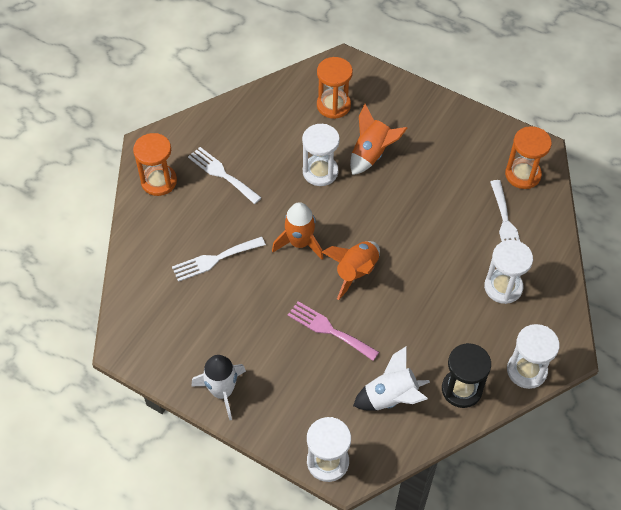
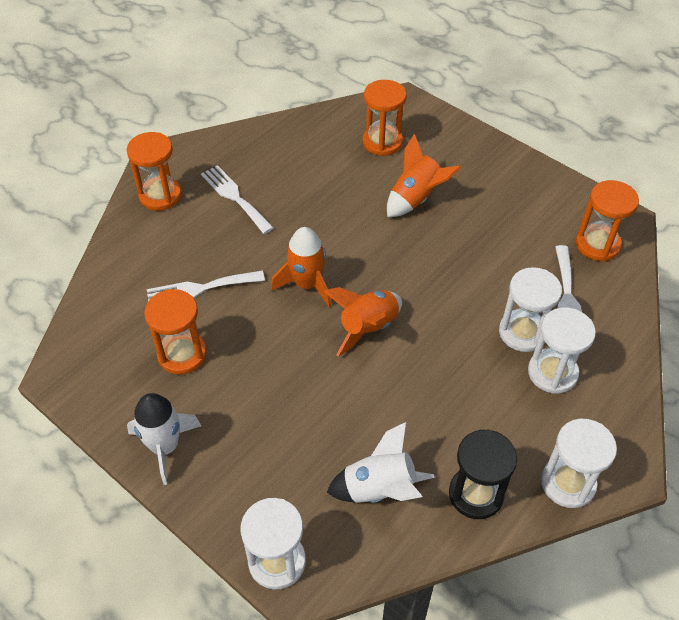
camera: 10 degrees right, 5 degrees down
(215, 316) = (182, 354): none -> orange hourglass
(320, 172) = (350, 210): white hourglass -> white hourglass (522, 332)
(329, 330) = (318, 391): pink fork -> none

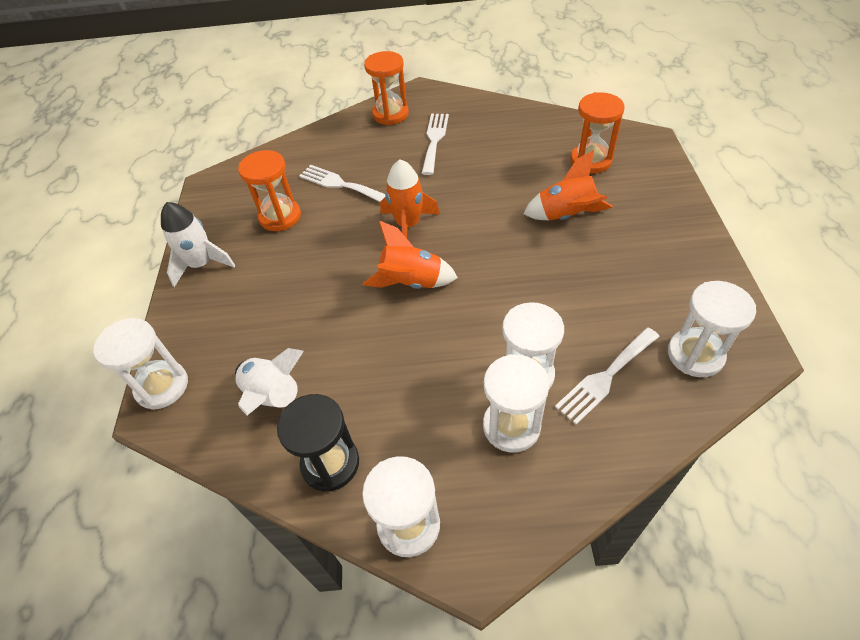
camera: 50 degrees right, 0 degrees up
(597, 244) = (695, 355): orange hourglass -> white hourglass

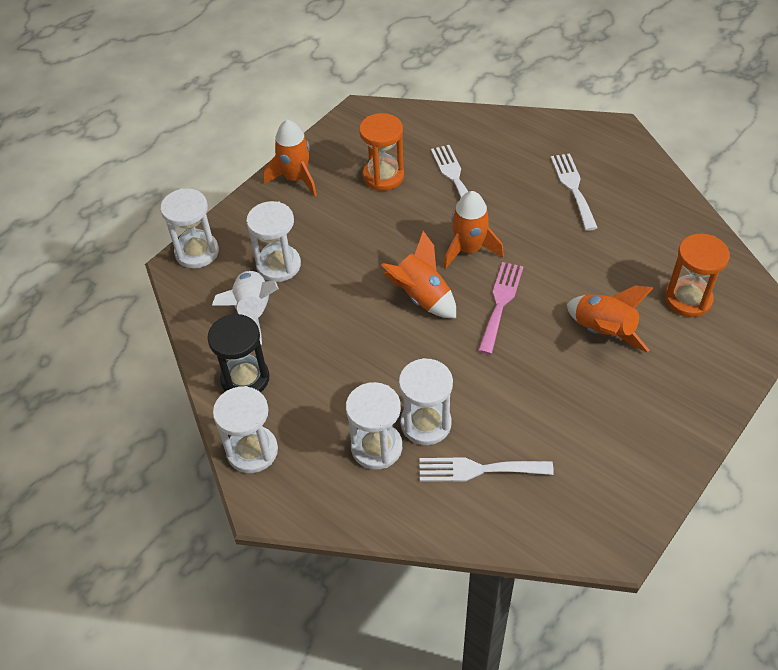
camera: 40 degrees right, 0 degrees up
(201, 264) = (296, 178): white rocket -> orange rocket
(390, 114) = (563, 137): orange hourglass -> none
(434, 140) = (573, 188): white fork -> white fork turned 60 degrees counterclockwise
(475, 245) = (500, 303): none -> pink fork
(695, 355) = (564, 508): white hourglass -> white hourglass (278, 265)

